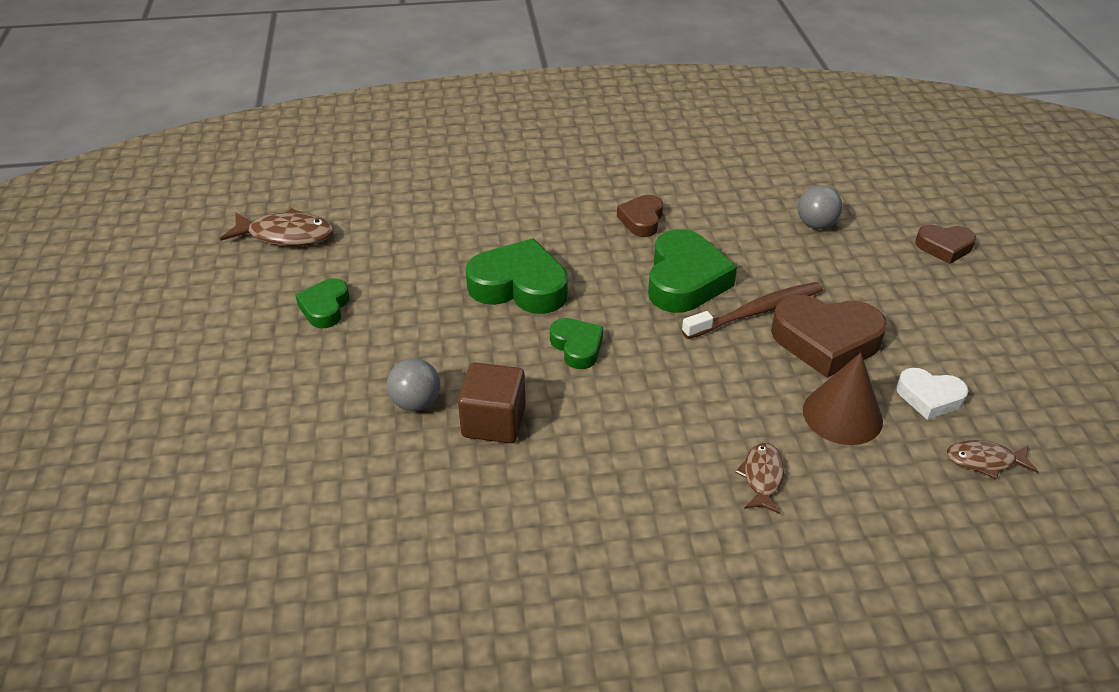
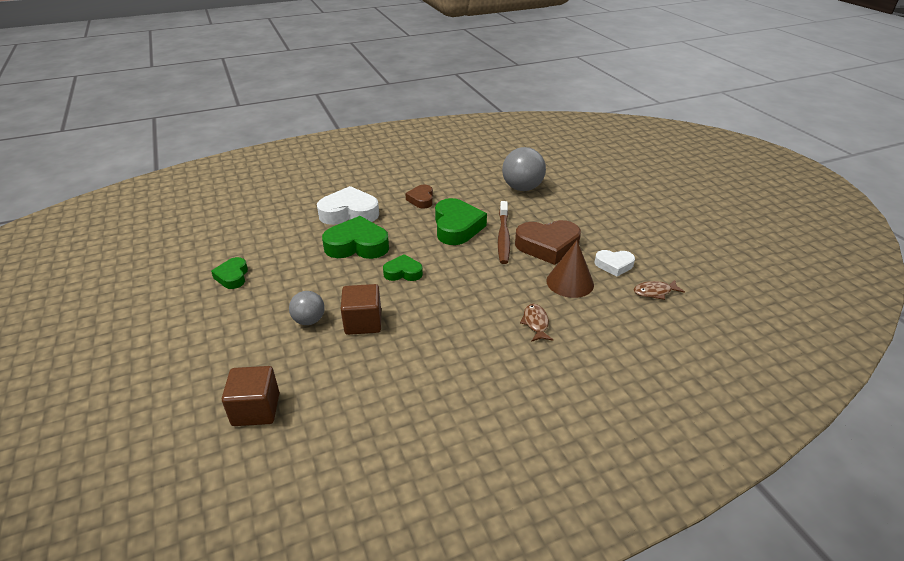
camera: 15 degrees left, 5 degrees down
(286, 235) = (194, 239): brown fish -> none
(308, 531) = (256, 409): none -> brown cube
(522, 226) = (349, 213): none -> white heart
(577, 347) = (403, 272): green heart -> green heart turned 45 degrees counterclockwise
(756, 312) = (503, 237): brown toothbrush -> brown toothbrush turned 135 degrees clockwise
(815, 224) = (522, 188): grey ball -> grey ball, size x1.69
(944, 247) = (595, 189): brown heart -> none

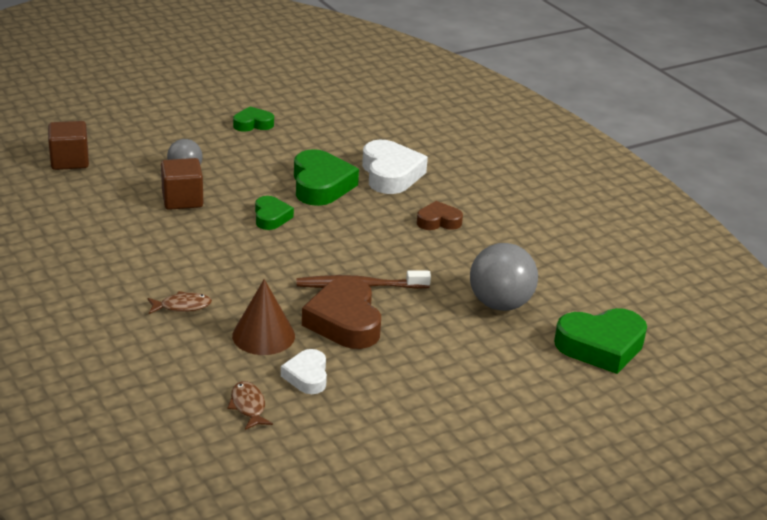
camera: 80 degrees right, 5 degrees down
(457, 227) = (376, 250): green heart -> green heart (601, 346)

